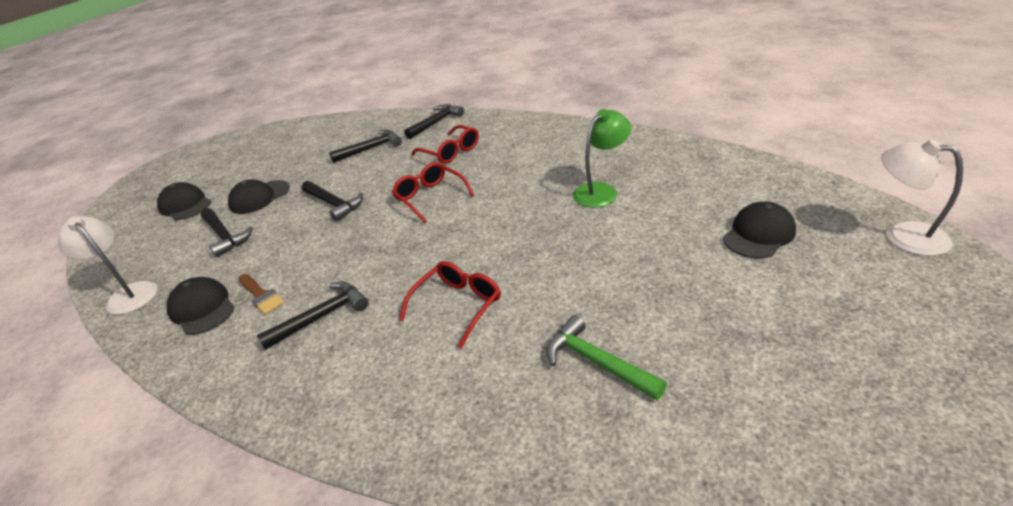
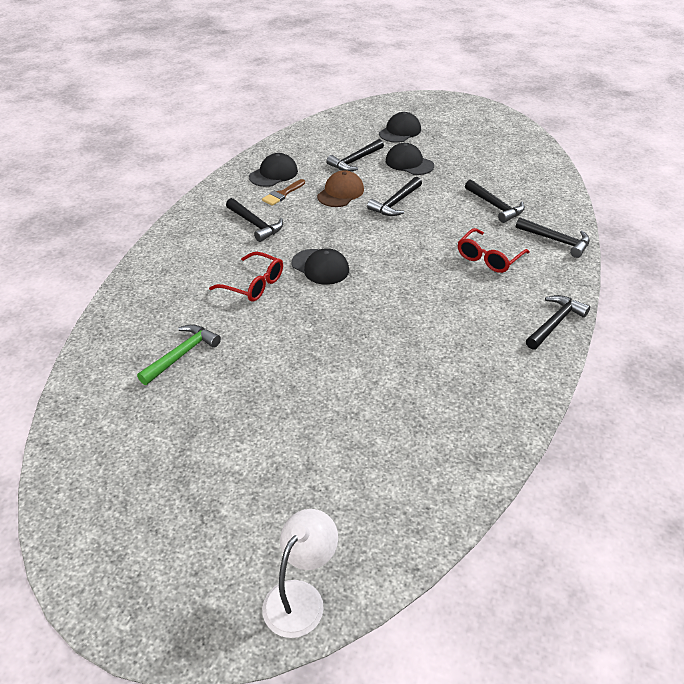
camera: 80 degrees right, 5 degrees up
(129, 294) = (294, 141): white lamp -> none
(289, 244) = (340, 193): none -> brown cap
(430, 197) = (403, 254): red glasses -> none
(544, 125) = (555, 323): none -> black hammer
(601, 191) = (407, 365): green lamp -> none
(758, 234) = (318, 474): black cap -> black cap (320, 267)

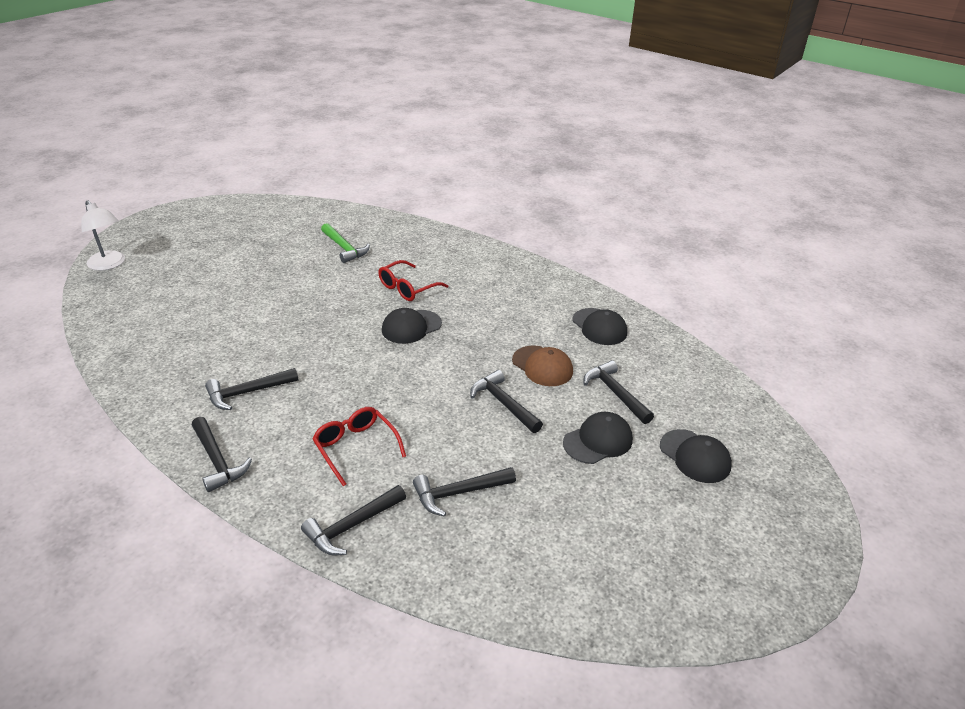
camera: 105 degrees right, 5 degrees down
(255, 224) = (502, 301): black hammer -> black hammer (247, 392)
(282, 194) = (554, 326): brown brush -> none

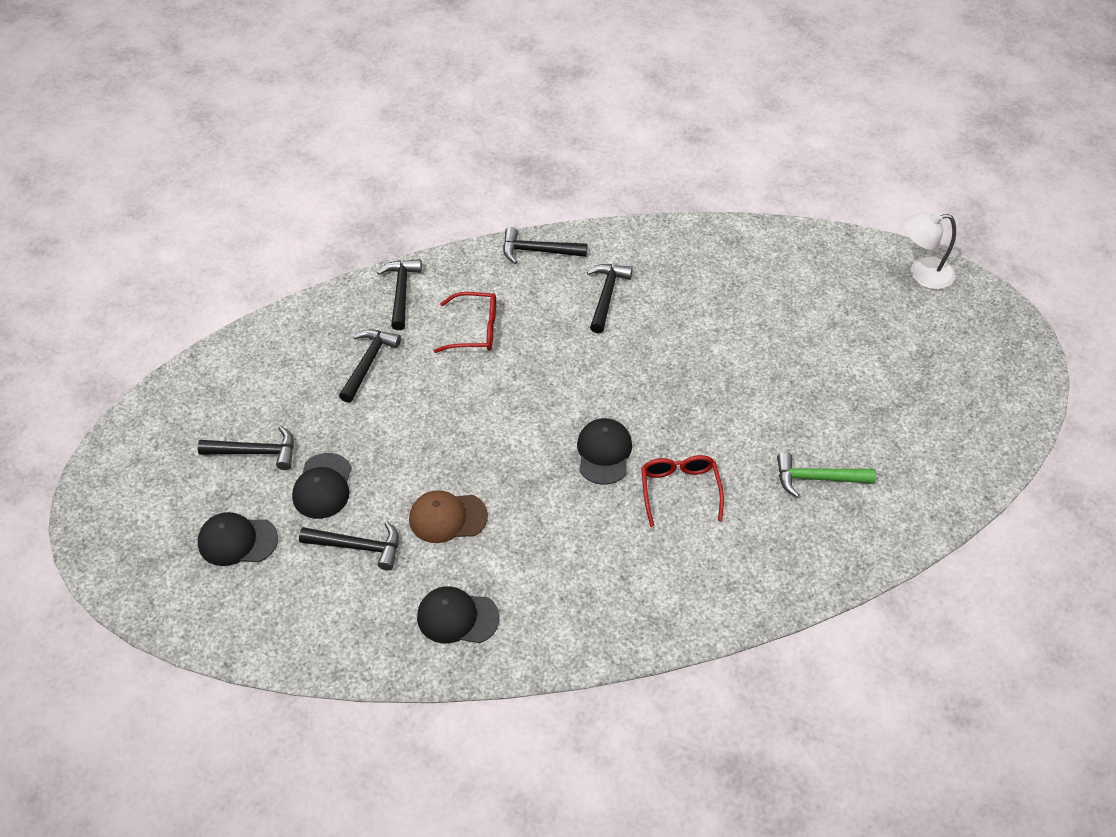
camera: 130 degrees right, 15 degrees up
(503, 403) = (429, 453): black hammer -> black hammer (255, 452)

